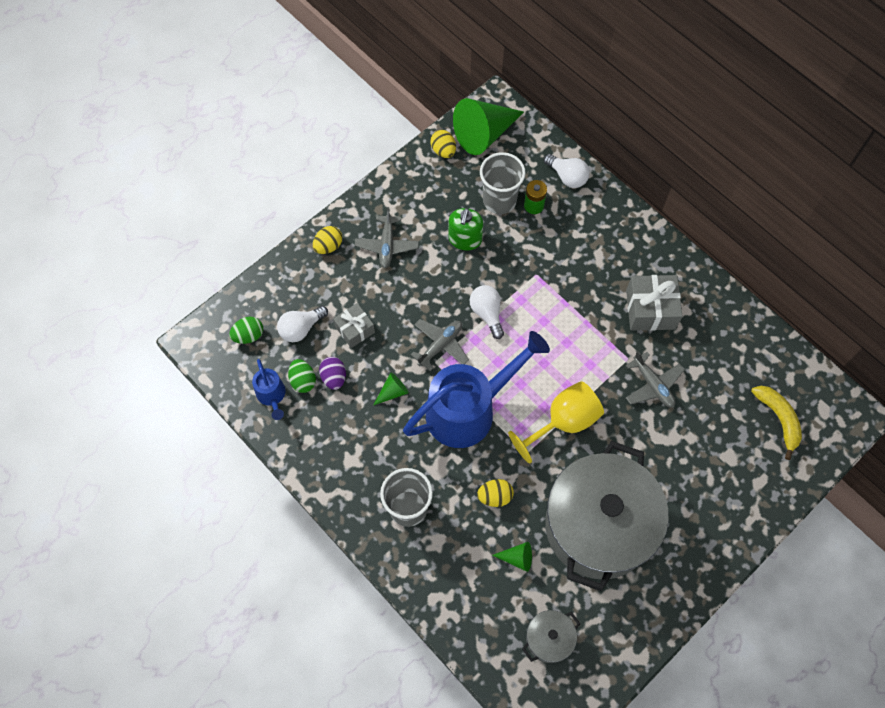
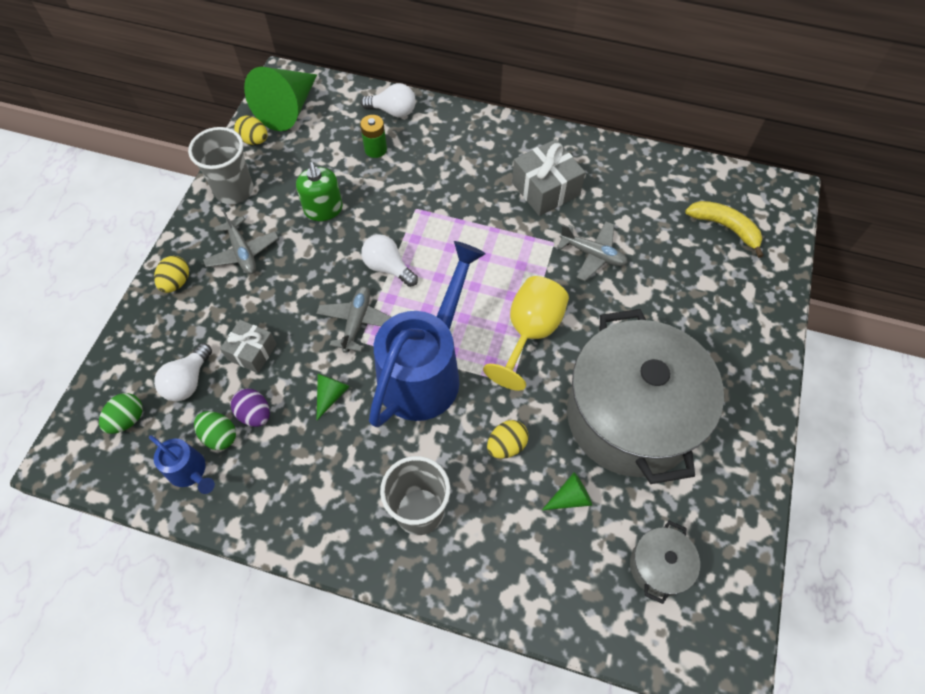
camera: 30 degrees left, 5 degrees down
(499, 200) = (338, 160): grey cup -> grey cup (234, 190)

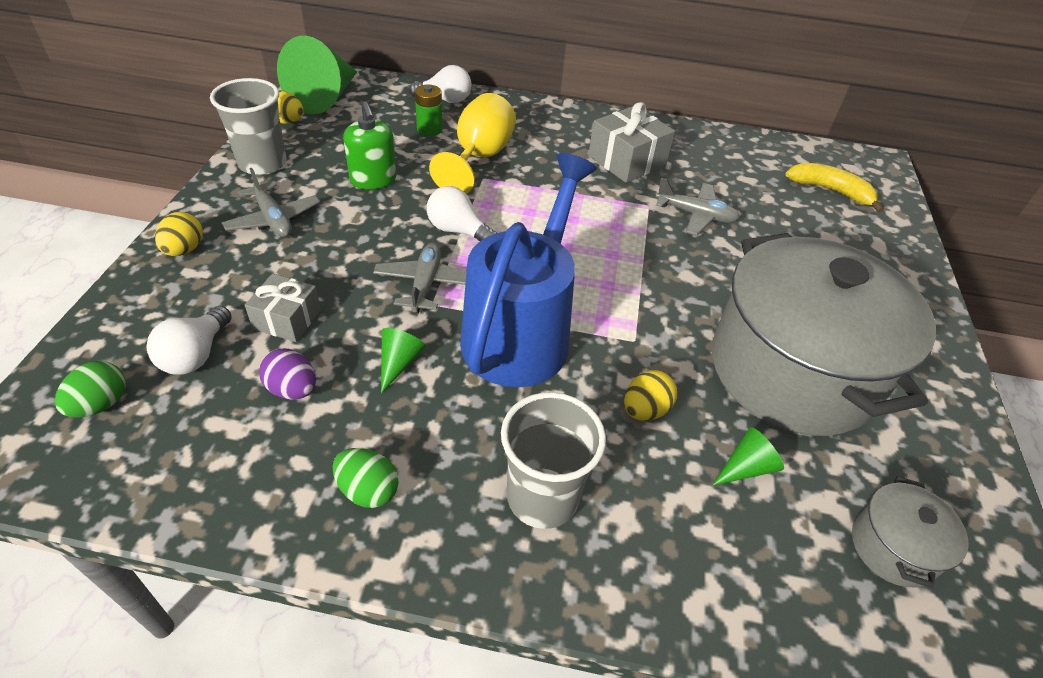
camera: 10 degrees left, 15 degrees down
(190, 472) = (194, 467): blue watering can -> none
(220, 436) = (240, 418): green egg -> green egg (368, 490)
(530, 333) = (643, 289): yellow goblet -> yellow goblet (479, 158)

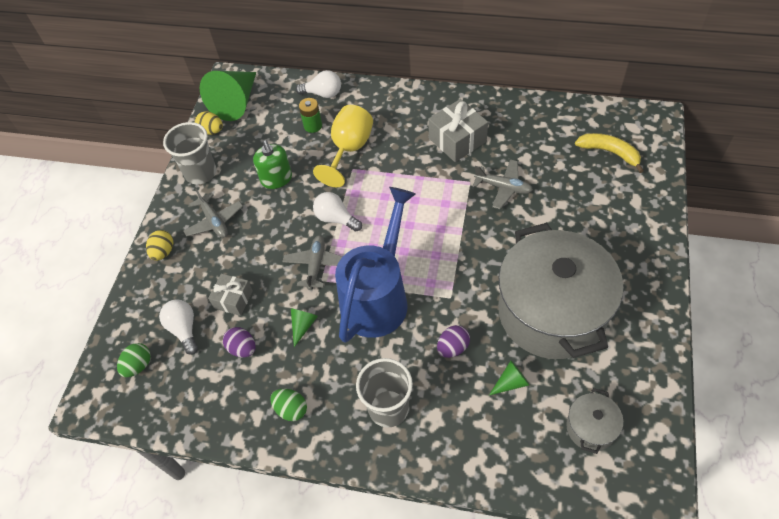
camera: 10 degrees right, 10 degrees up
(196, 355) = (184, 329): white light bulb -> white light bulb turned 135 degrees clockwise
(645, 410) = (453, 347): yellow egg -> purple egg

